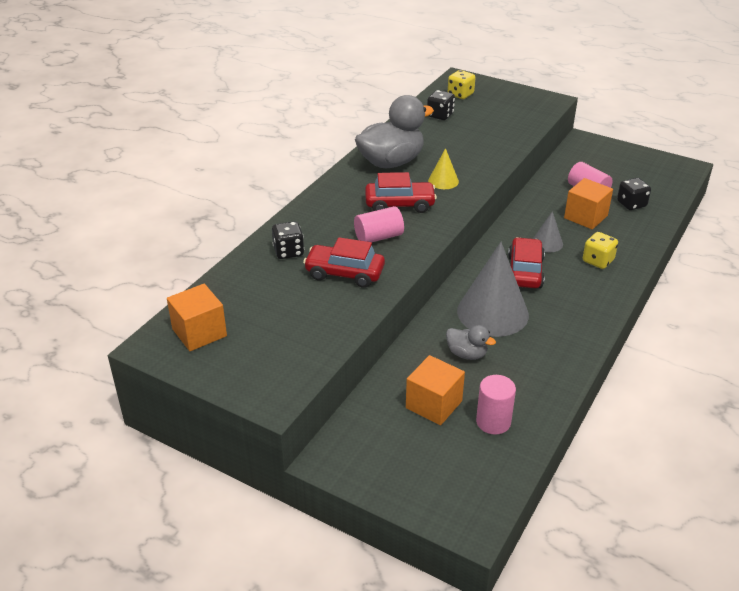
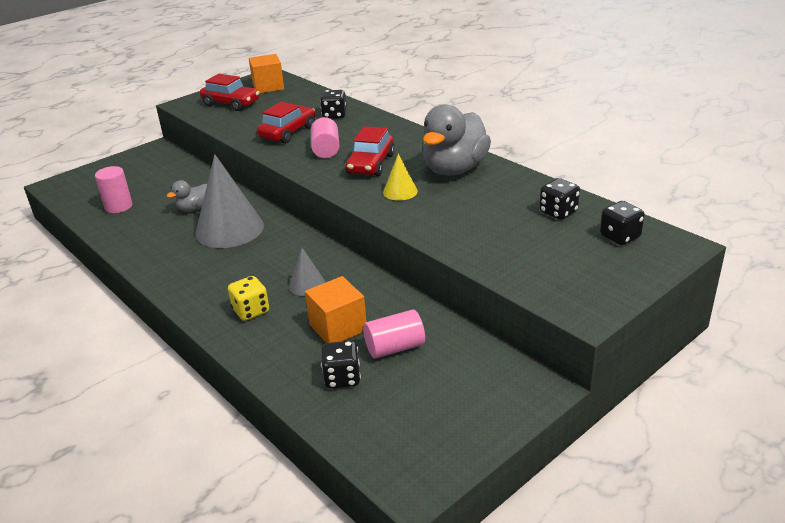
camera: 110 degrees right, 5 degrees down
(391, 162) = (454, 169): grey duck -> grey duck turned 45 degrees clockwise
(434, 404) = (159, 187): orange cube -> none
(460, 94) = (619, 237): yellow dice -> black dice
(524, 271) = (271, 259): red car -> red car (231, 103)

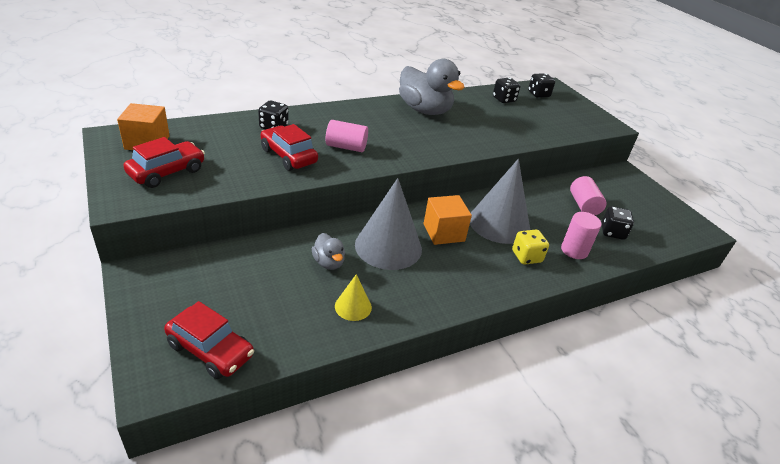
camera: 80 degrees left, 5 degrees up
(118, 206) = (279, 320): pink cylinder -> pink cylinder (574, 250)
(307, 285) = (499, 223): grey cone -> grey cone, size x2.08
(338, 327) = (557, 222): orange cube -> orange cube (444, 232)
(371, 164) = (392, 136): red car -> red car (210, 350)
(400, 191) = (446, 136): yellow cone -> yellow cone (353, 306)

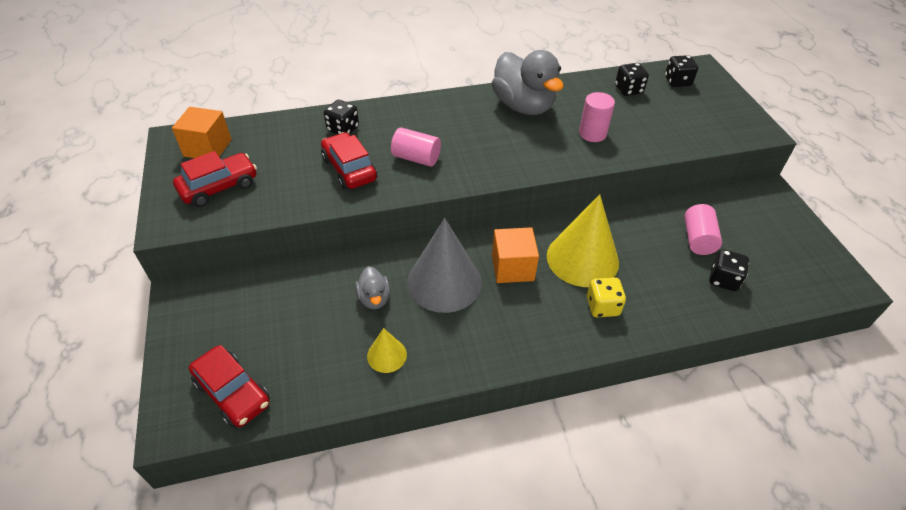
camera: 15 degrees right, 10 degrees up
(499, 223) = (582, 259): grey cone -> yellow cone
(574, 250) = (665, 302): pink cylinder -> pink cylinder (592, 133)

